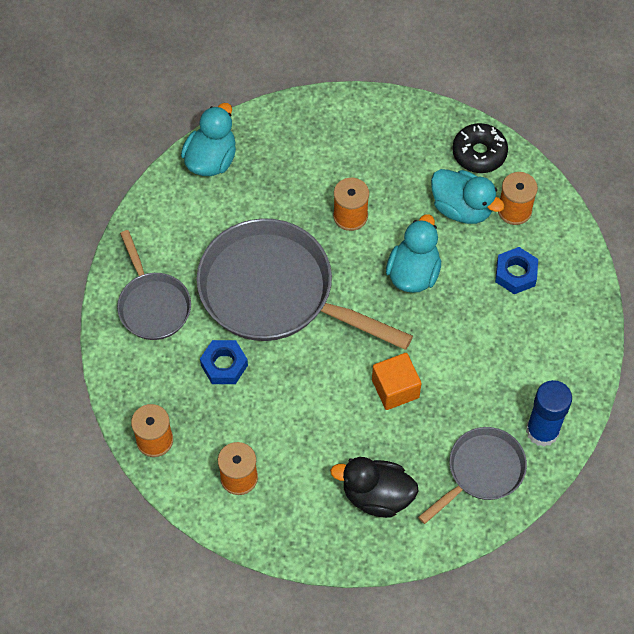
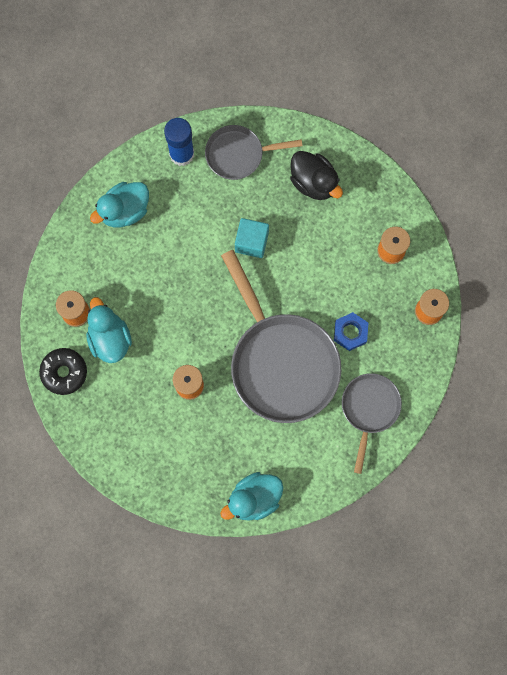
camera: 145 degrees left, 15 degrees up
(395, 389) = (251, 242): orange cube -> turquoise cube
(413, 273) = (179, 313): turquoise duck -> turquoise duck (124, 211)
(515, 274) = (113, 267): blue nut -> none

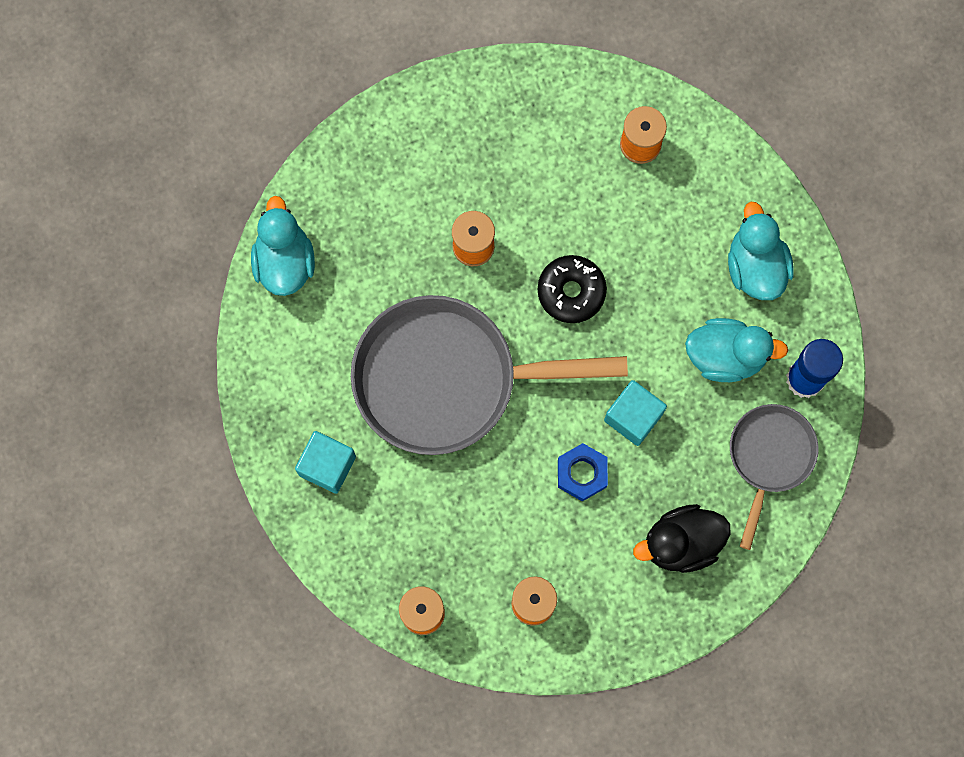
camera: 115 degrees right, 0 degrees up
(64, 372) = (566, 96): black donut -> black donut (571, 292)
(109, 338) = (584, 172): turquoise duck -> turquoise duck (726, 356)
(350, 332) = (443, 490): blue nut -> blue nut (582, 473)
(369, 409) = (327, 465): grey pan -> turquoise cube

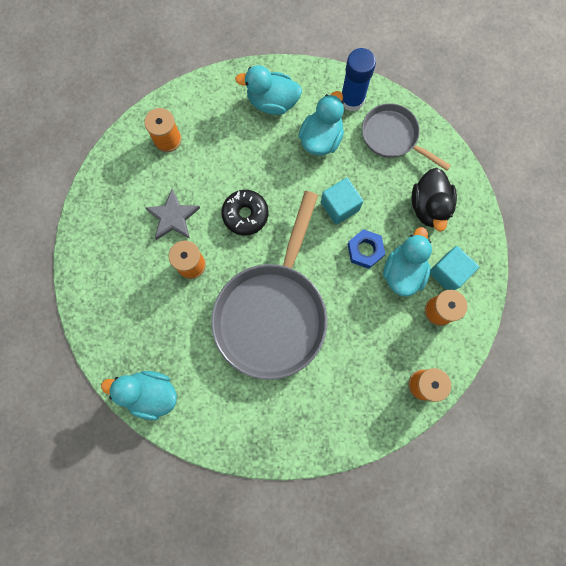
camera: 70 degrees left, 0 degrees up
(327, 465) = (302, 414): turquoise cube -> turquoise cube (448, 273)
(531, 196) = (173, 217): none -> grey star
(571, 536) = (403, 271): none -> turquoise duck

